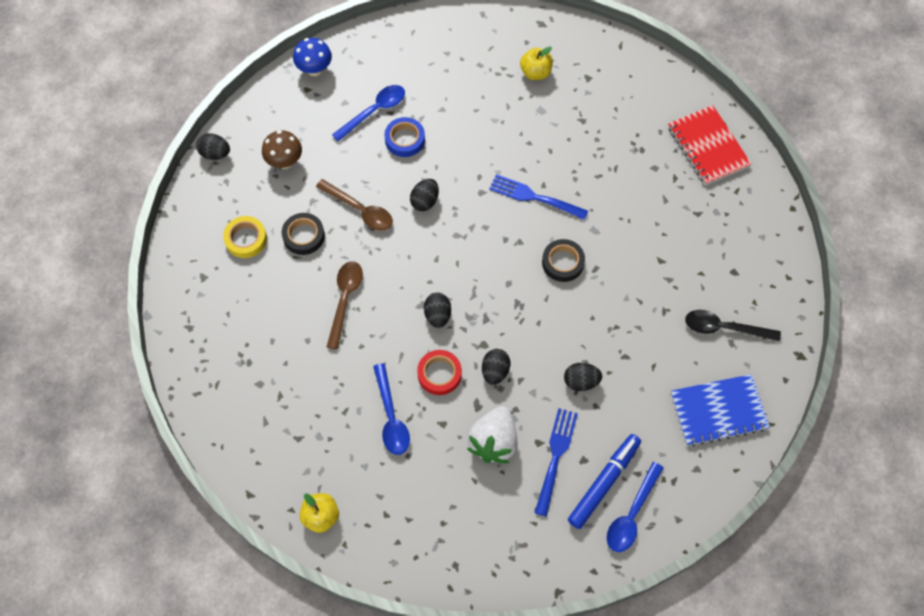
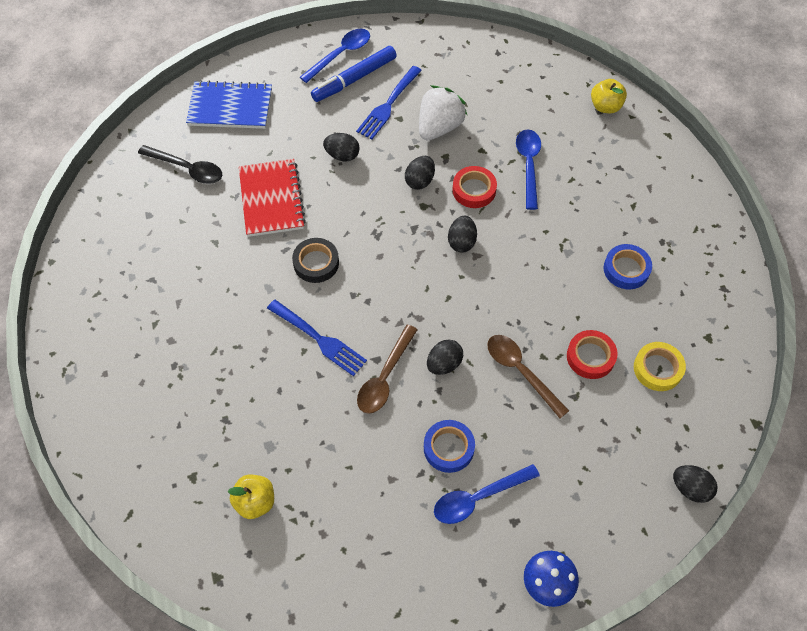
camera: 165 degrees left, 5 degrees down
(280, 324) = (626, 269): none -> blue tape
(285, 162) = (602, 455): brown mushroom -> none
(303, 236) = (590, 357): black tape -> red tape
(345, 300) = (555, 278): brown spoon -> brown spoon (385, 377)
(708, 147) = (98, 350): red notebook -> red notebook (271, 199)

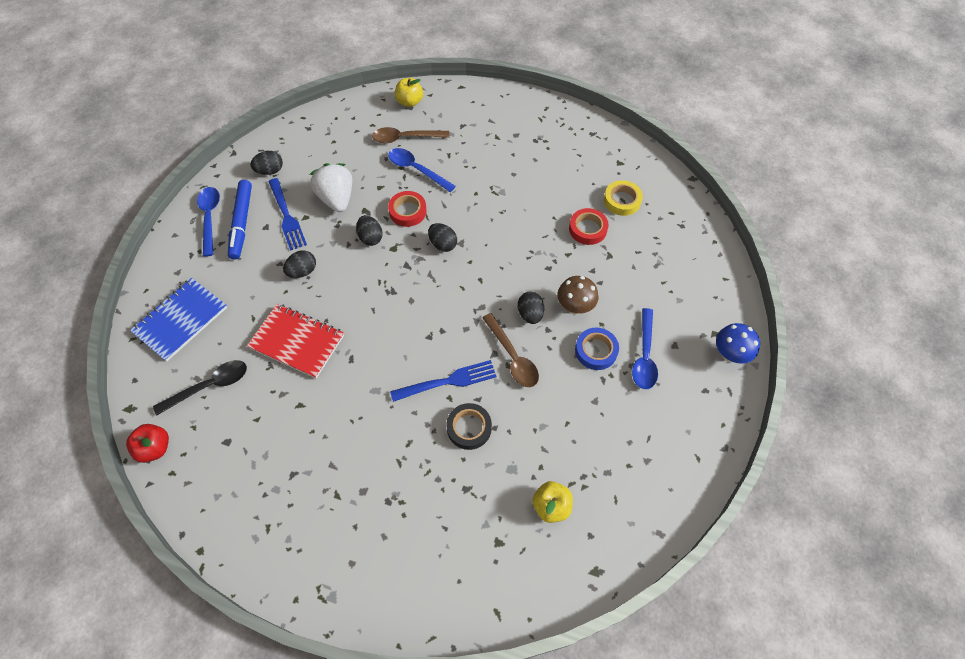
camera: 55 degrees left, 0 degrees up
(111, 172) = (155, 448): none -> red apple
(316, 263) = (381, 345): black tape -> black tape (469, 428)
(484, 399) = (575, 307): none -> brown mushroom
(521, 372) = (570, 273): brown spoon -> brown spoon (405, 138)
(626, 269) = (540, 170): blue tape -> none
(690, 488) = (712, 237): black egg -> black egg (270, 171)

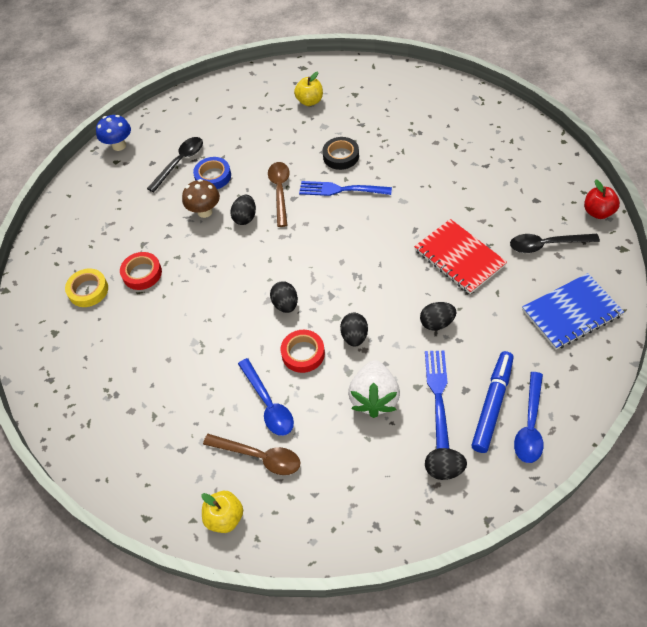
camera: 150 degrees left, 5 degrees down
(644, 356) = (180, 163): blue spoon -> black spoon

